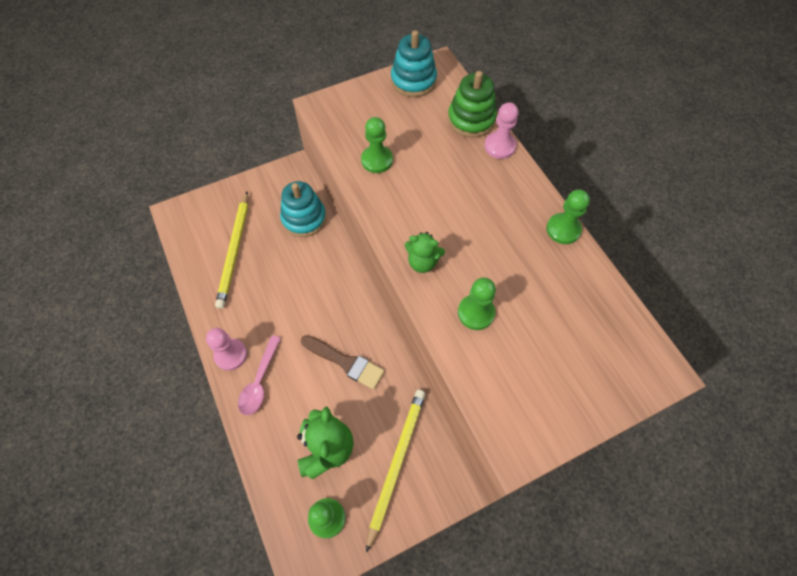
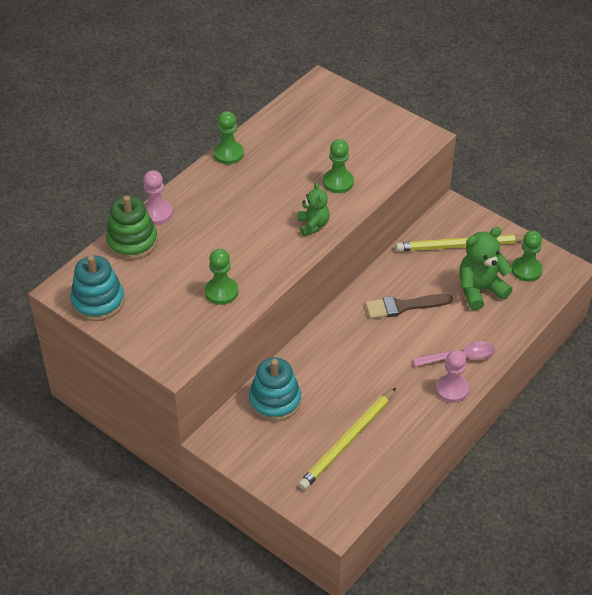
camera: 115 degrees left, 15 degrees down
(235, 251) = (347, 441): yellow pencil -> yellow pencil turned 150 degrees clockwise
(345, 362) = (403, 306): brown brush -> brown brush turned 105 degrees counterclockwise

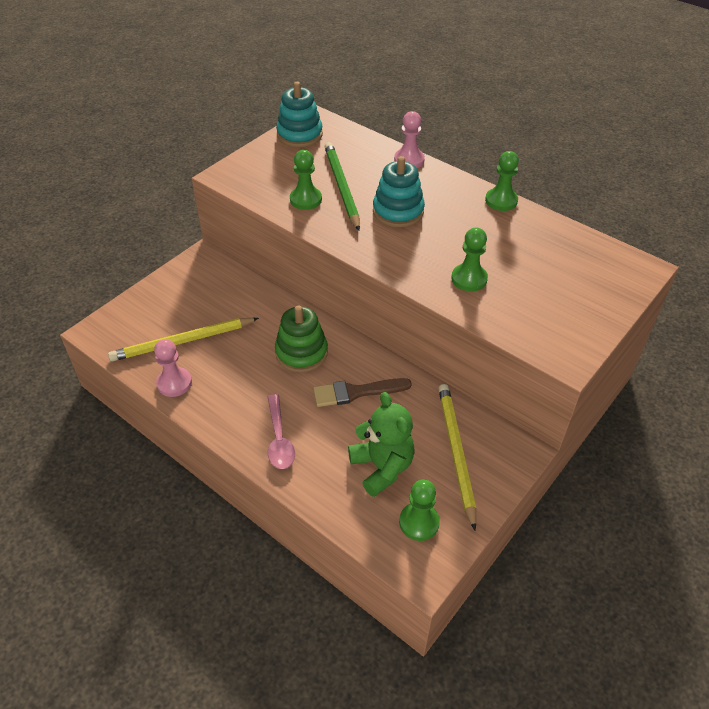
camera: 90 degrees right, 0 degrees up
(132, 242) = (371, 148): green stacking toy -> green stacking toy (301, 353)
(201, 265) = (341, 187): none -> green pencil
(275, 401) = (239, 292): turquoise stacking toy -> turquoise stacking toy (398, 211)
(313, 225) = (398, 259): green teddy bear -> none
(347, 441) = (182, 342): yellow pencil -> yellow pencil turned 60 degrees counterclockwise
(403, 306) = (356, 392): brown brush -> brown brush turned 90 degrees counterclockwise
(452, 389) = (234, 428): pink pawn -> pink pawn (174, 383)

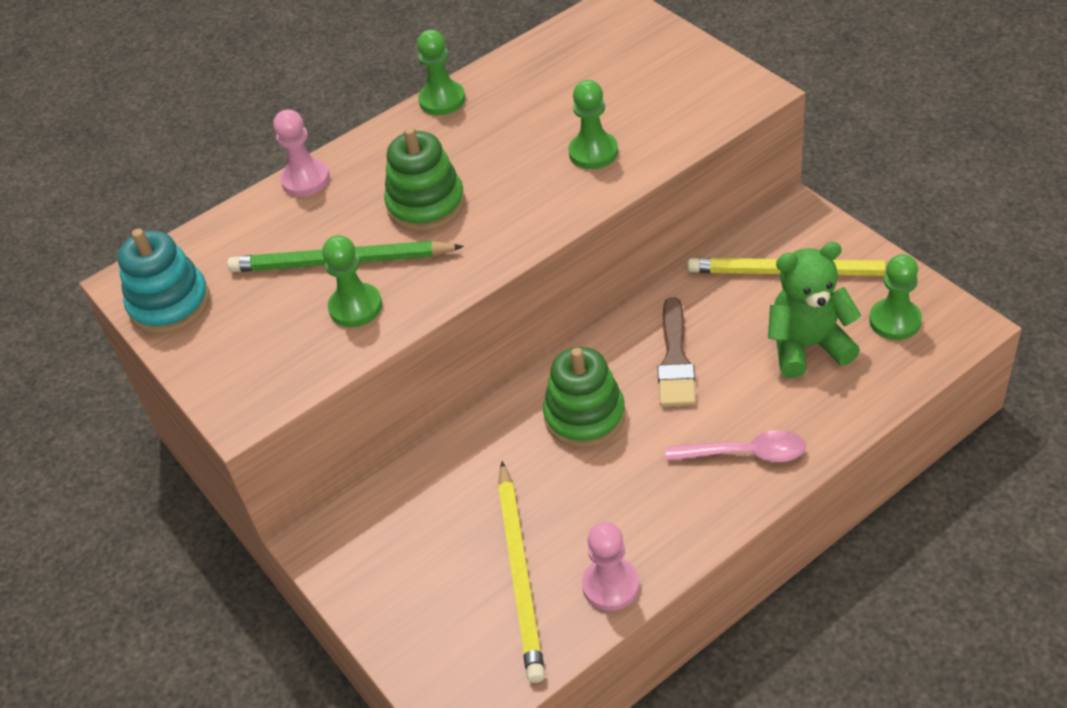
camera: 70 degrees left, 0 degrees up
(398, 211) = (426, 205): turquoise stacking toy -> green stacking toy

